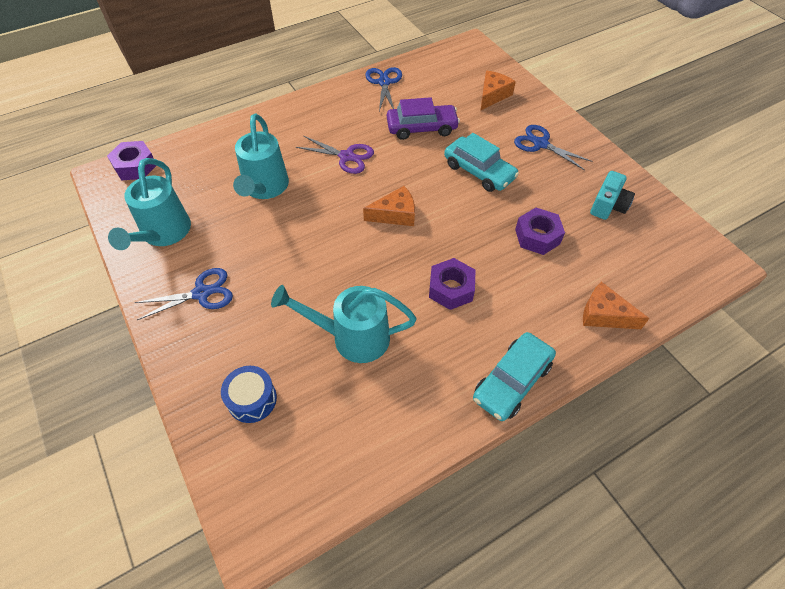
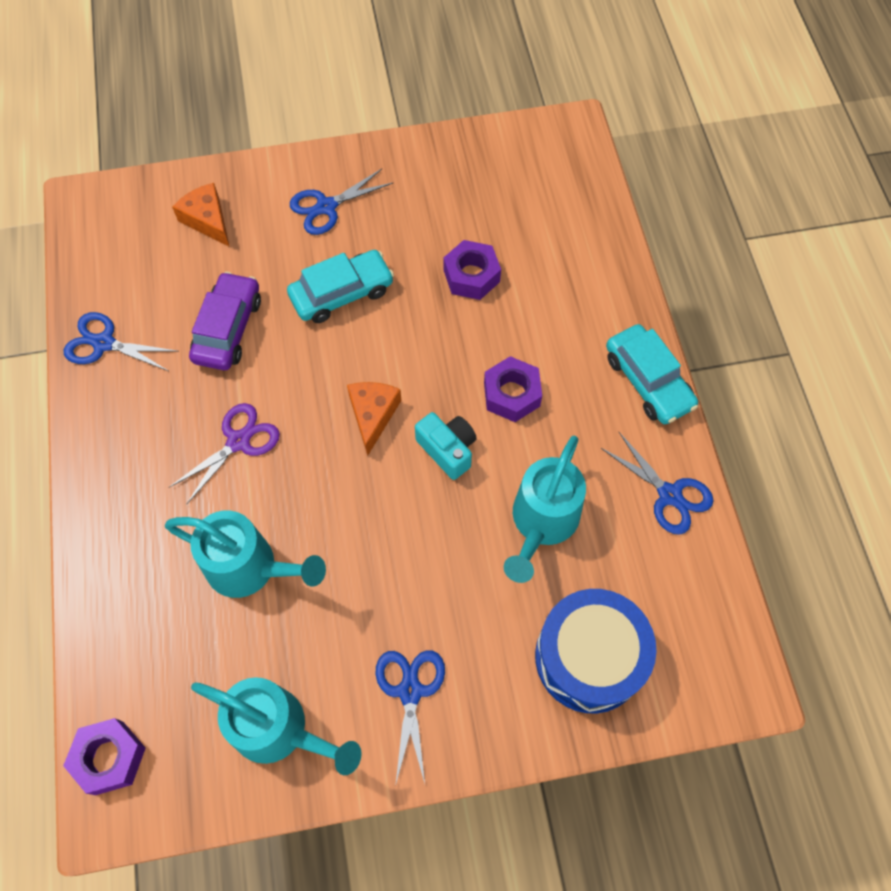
camera: 70 degrees left, 10 degrees up
(252, 399) = (589, 657): blue drum -> blue drum, size x1.82
(412, 425) = (669, 495): none -> blue scissors
(604, 315) = (598, 262): orange cheese -> none
(608, 205) = (456, 186): turquoise camera -> turquoise camera (447, 450)

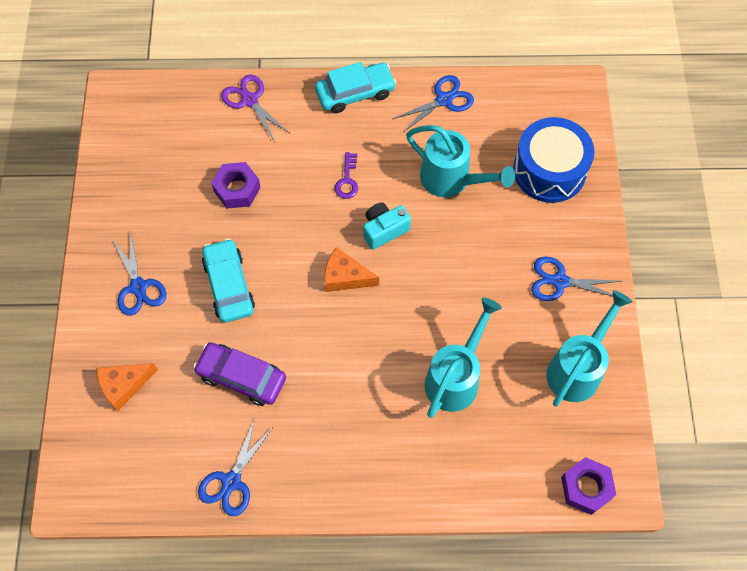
camera: 80 degrees left, 0 degrees up
(238, 441) = (348, 377): purple scissors -> purple scissors (249, 100)
(512, 394) = (347, 180): purple nut -> purple key

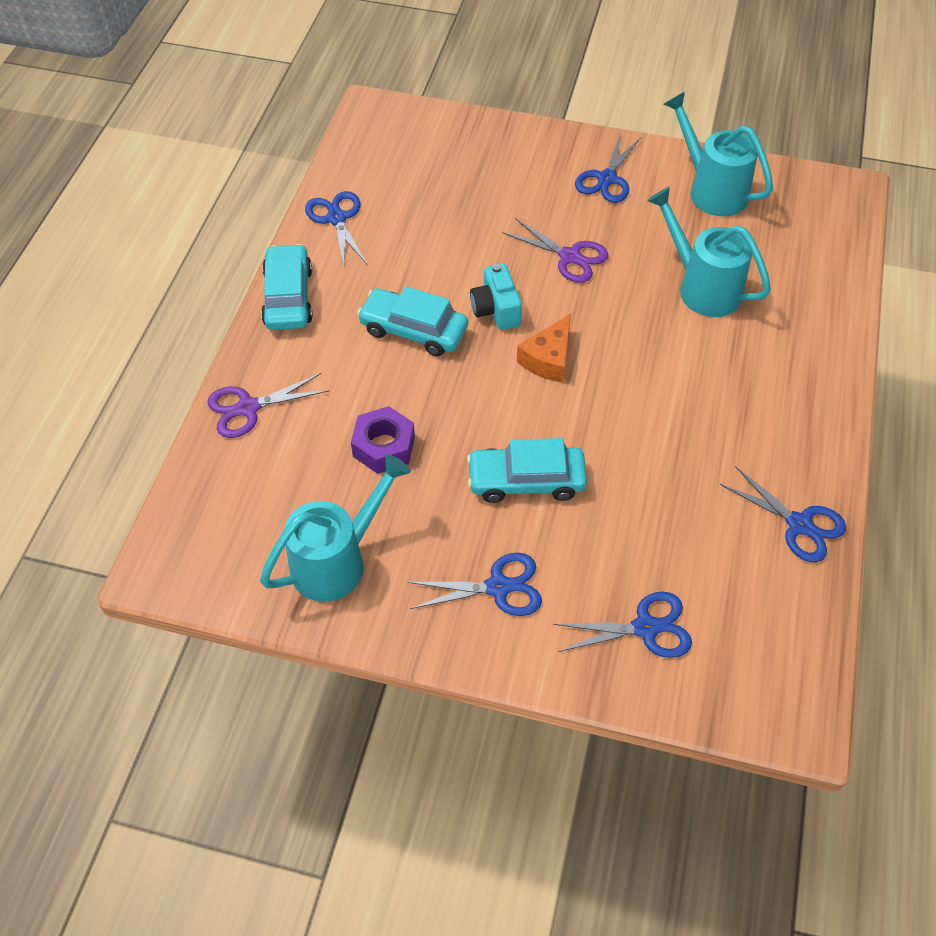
camera: 75 degrees left, 10 degrees down
(124, 386) = (645, 627): orange cheese -> blue scissors
(241, 377) = (660, 489): purple car -> none
(347, 180) = (413, 330): purple key -> turquoise car
(451, 180) = (449, 236): turquoise watering can -> turquoise watering can (337, 561)
(457, 270) = (570, 256): none -> purple scissors
(549, 170) = (468, 155): blue drum -> none
(586, 488) = (843, 215): purple nut -> none

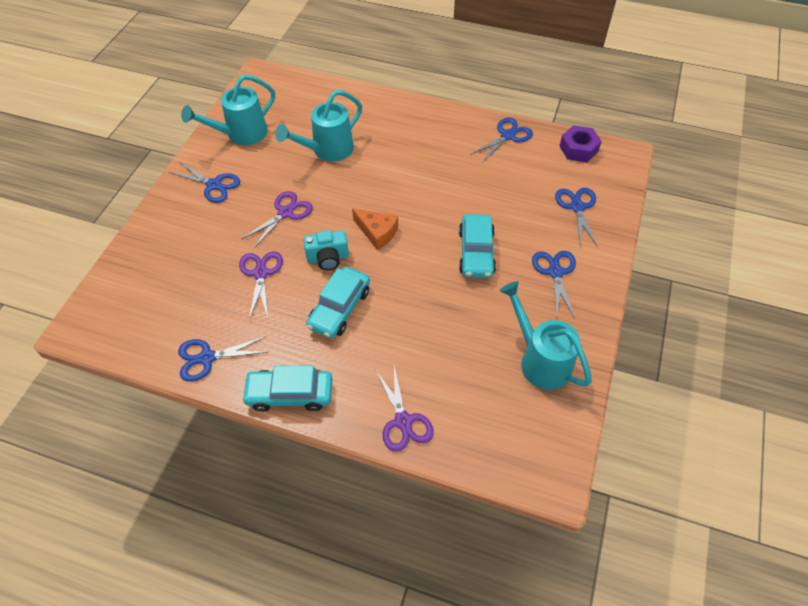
camera: 85 degrees left, 0 degrees up
(383, 446) = (445, 330): purple nut -> purple nut (578, 149)
(463, 246) = (260, 273): none -> purple scissors

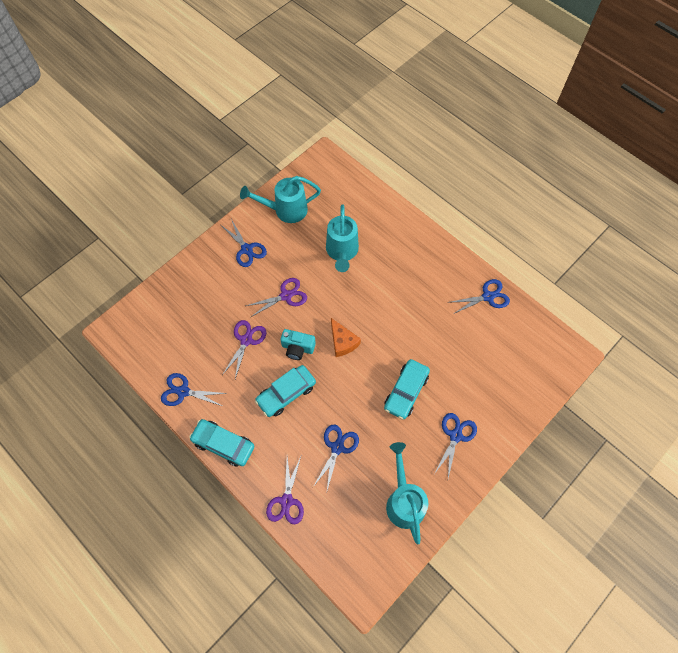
camera: 25 degrees right, 10 degrees up
(327, 150) = (342, 252): turquoise watering can -> turquoise watering can turned 75 degrees counterclockwise
(577, 207) = (505, 386): blue scissors -> blue scissors (337, 447)
(578, 149) = (538, 333): purple nut -> none

